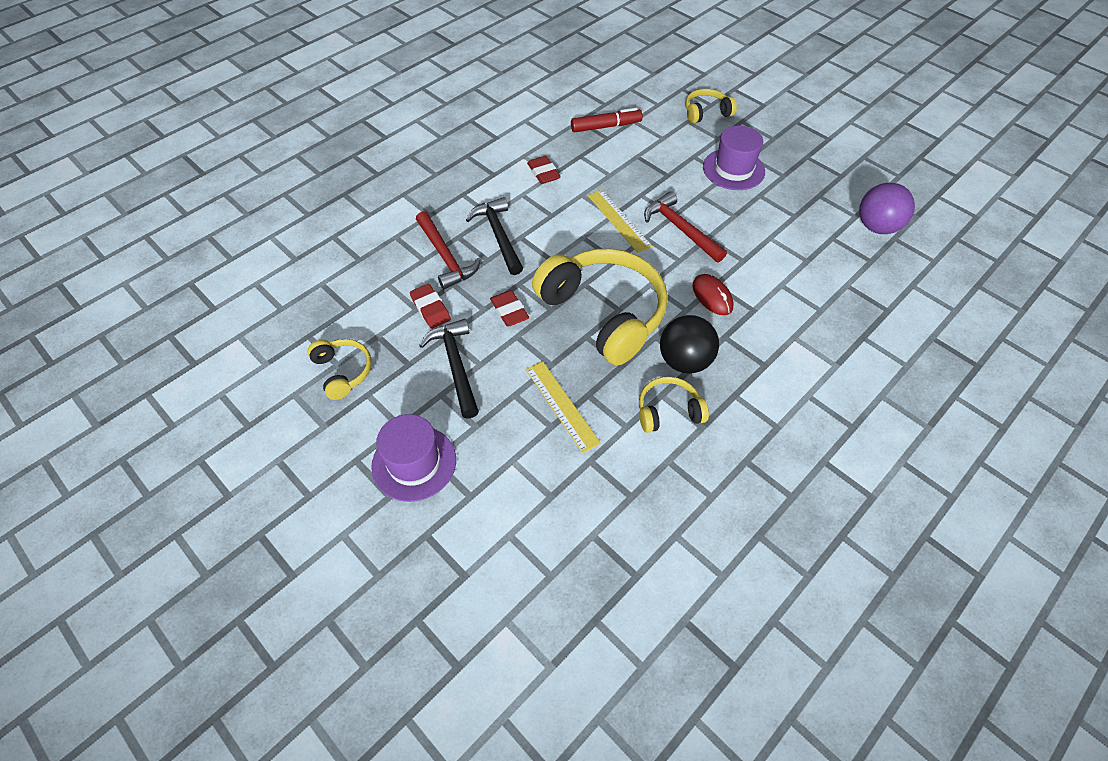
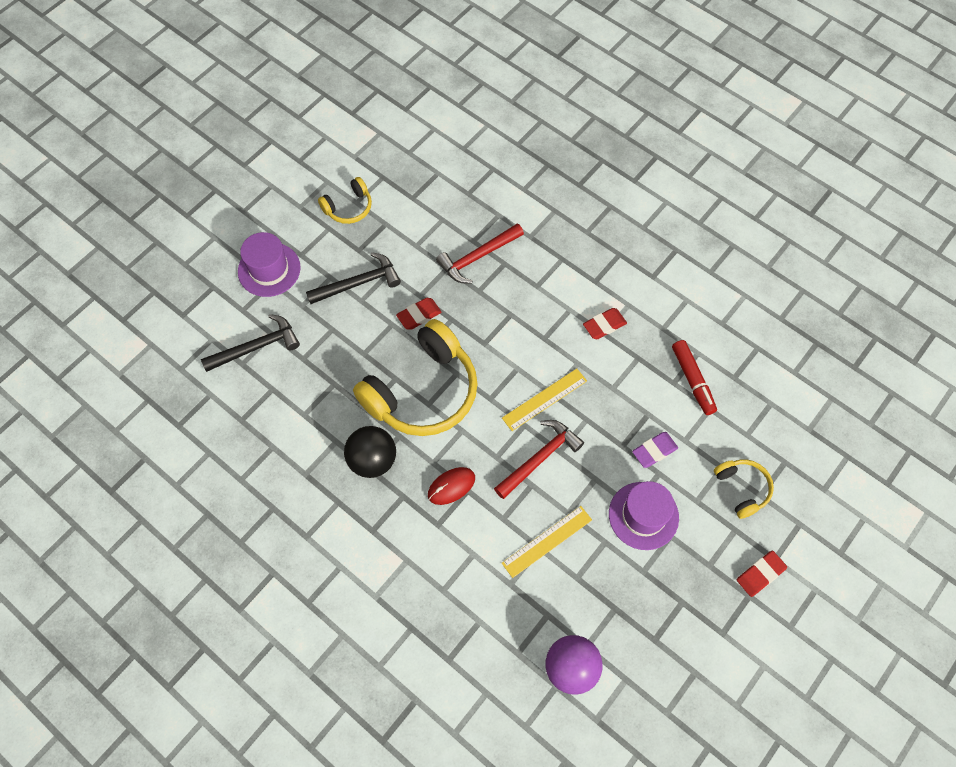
camera: 85 degrees right, 10 degrees up
(430, 309) = (416, 256): red eraser -> red eraser (760, 574)
(498, 235) = (510, 296): black hammer -> black hammer (257, 347)
(561, 405) = (322, 364): yellow ruler -> yellow ruler (547, 541)
(668, 411) = (319, 446): yellow headphones -> none
(673, 156) = (654, 451): none -> purple eraser

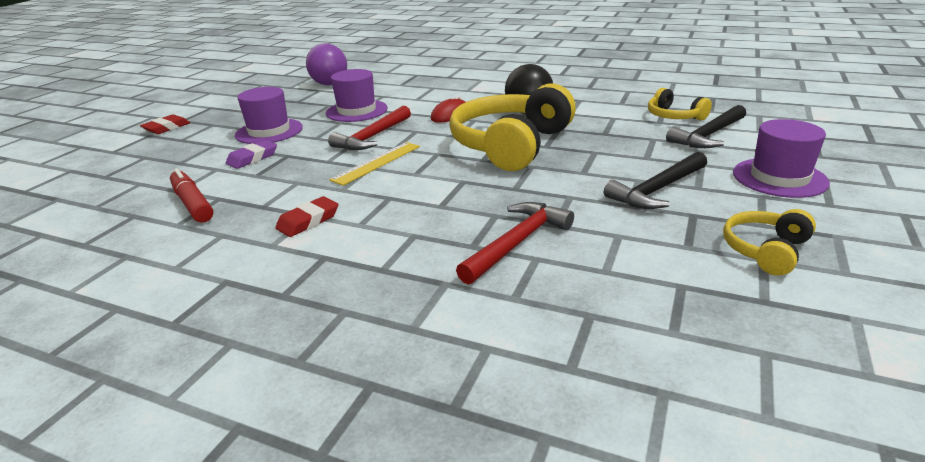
camera: 165 degrees right, 35 degrees down
(419, 315) = (557, 183): red eraser -> none
(547, 541) = (357, 111): yellow ruler -> purple hat
(742, 489) = (163, 156): yellow headphones -> yellow headphones (674, 116)

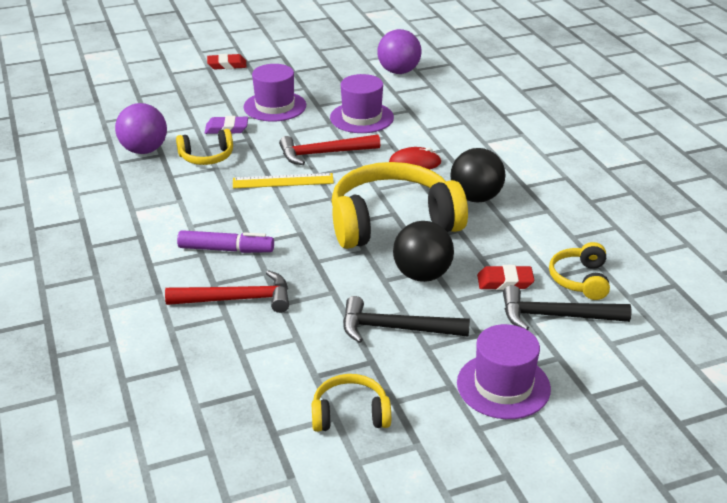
camera: 45 degrees right, 5 degrees up
(192, 204) = (144, 150): red marker -> purple ball
(272, 180) = (207, 157): none -> yellow headphones
(308, 221) = (172, 204): red eraser -> red eraser (505, 282)
(429, 221) = (226, 249): none -> purple marker
(597, 158) = (422, 275): none -> black ball

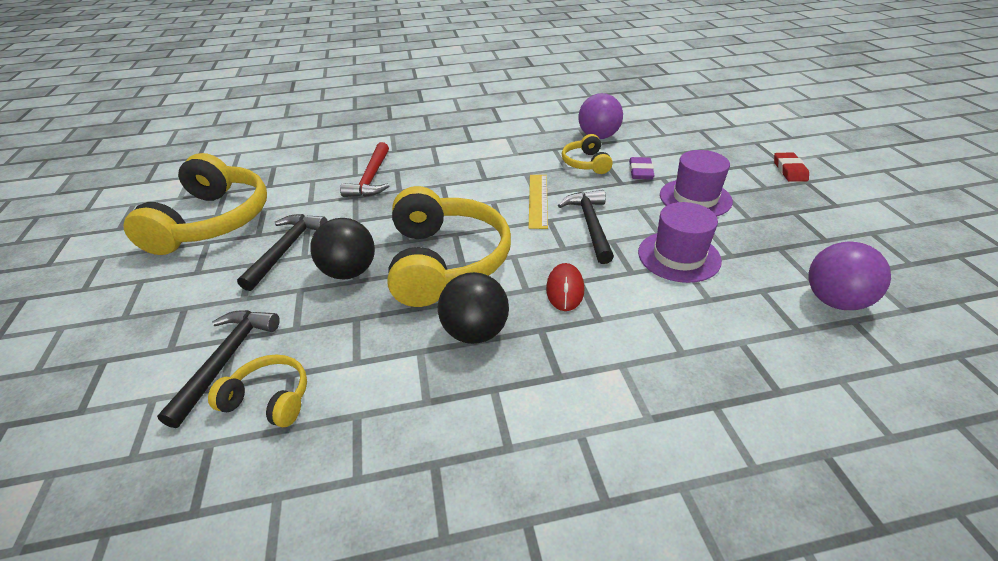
camera: 100 degrees right, 5 degrees up
(226, 249) = (437, 173): purple marker -> none
(323, 153) = (590, 225): red hammer -> black hammer
(350, 414) = (213, 221): yellow headphones -> yellow headphones, size x2.08
(503, 386) = (169, 302): purple hat -> none
(505, 282) = (305, 329): red eraser -> none

